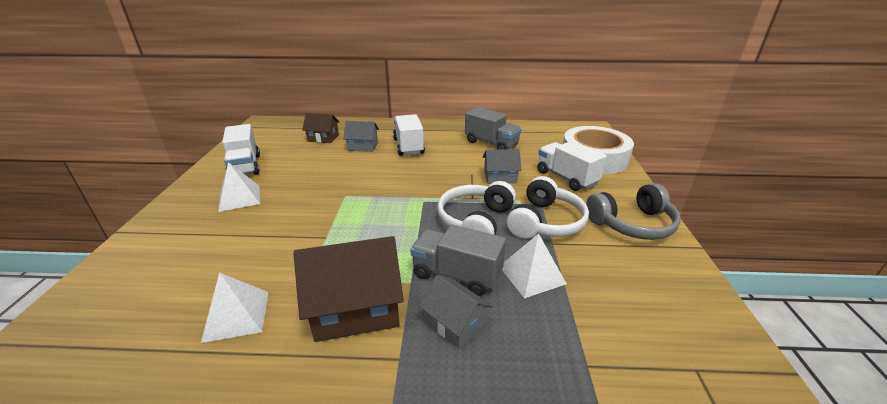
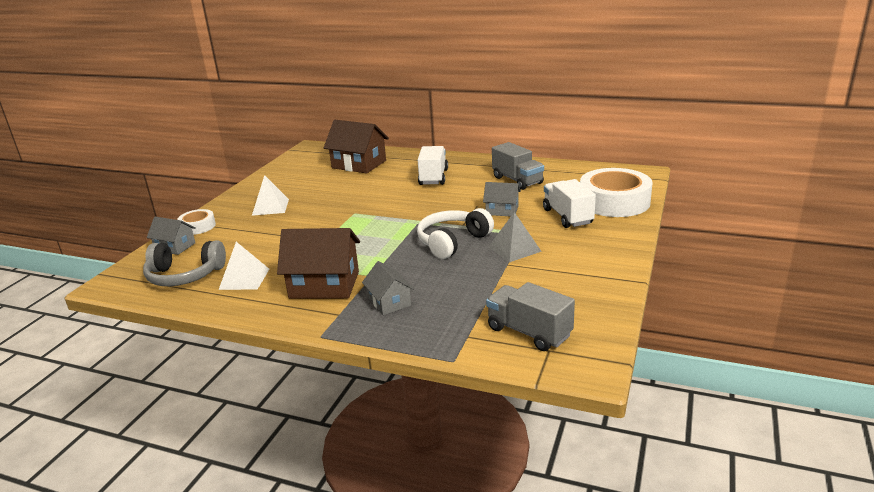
camera: 20 degrees right, 5 degrees down
(146, 236) = (197, 226): none -> white tape
(245, 166) = (283, 183): white truck -> none
(323, 138) = (359, 164): brown house -> brown house, size x1.76
(363, 146) = (391, 174): grey house -> grey house (175, 247)
(456, 275) = (410, 275): grey truck -> grey truck (529, 332)
(532, 275) = (471, 282): white pyramid -> none
(545, 222) = (514, 249): white headphones -> grey pyramid
(632, 224) = (595, 258): grey headphones -> grey headphones (185, 275)

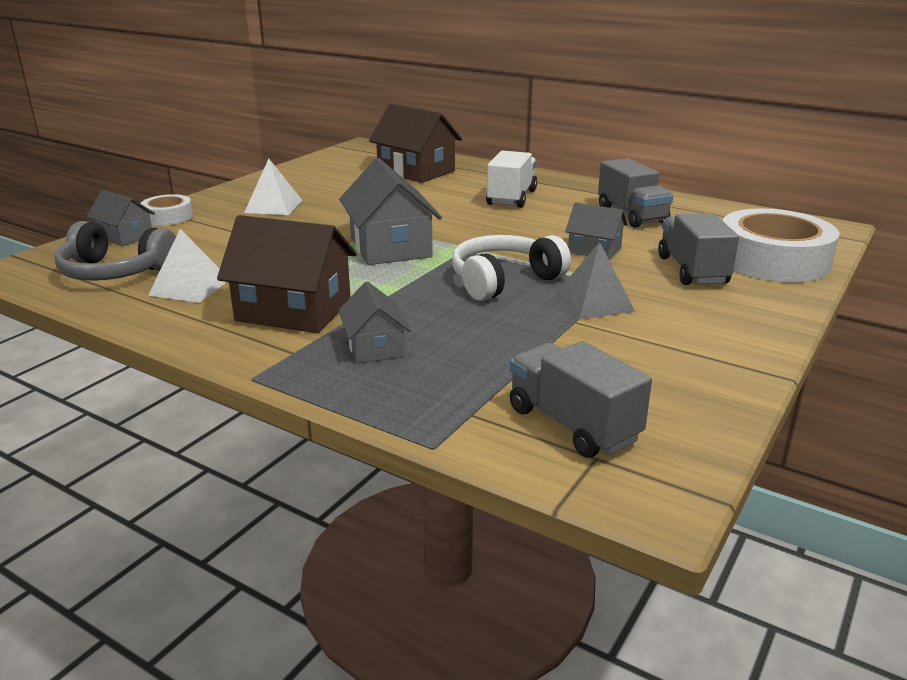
camera: 10 degrees right, 0 degrees up
(367, 228) = (390, 247): none -> grey house
(567, 216) = (692, 270): white truck -> grey truck

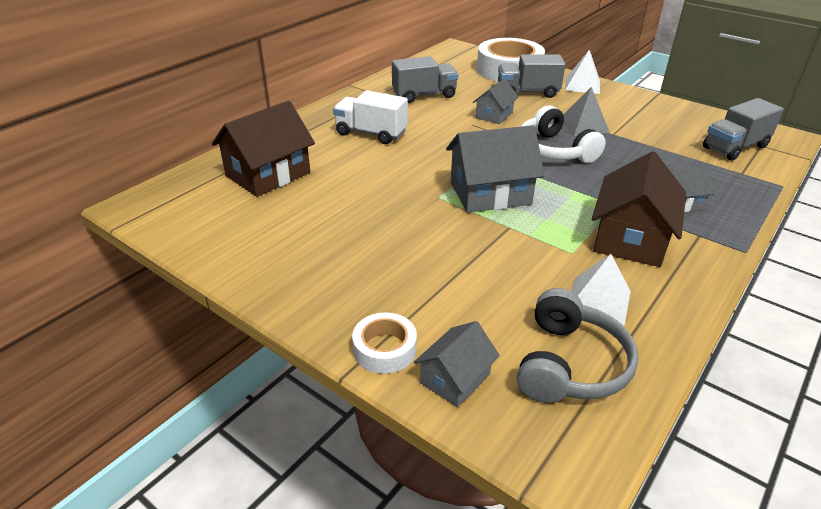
camera: 85 degrees left, 10 degrees up
(274, 206) = (362, 264): white pyramid -> white pyramid (582, 85)

